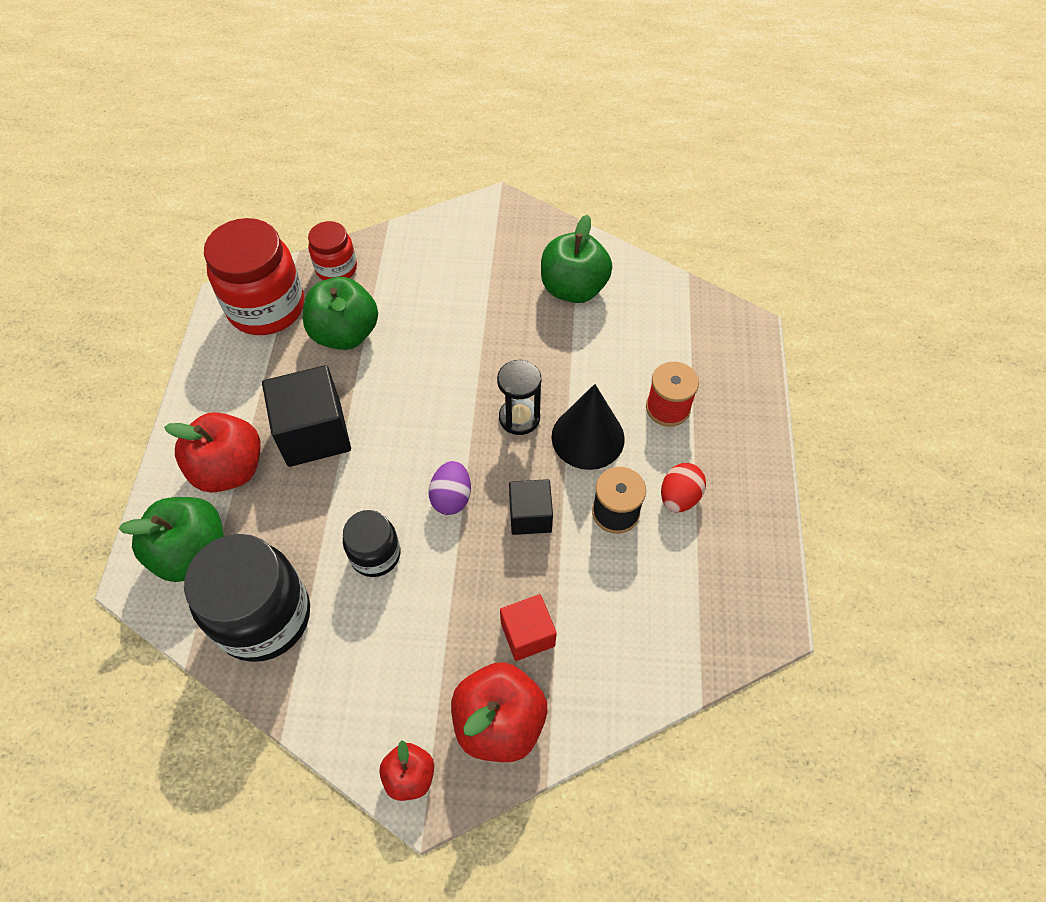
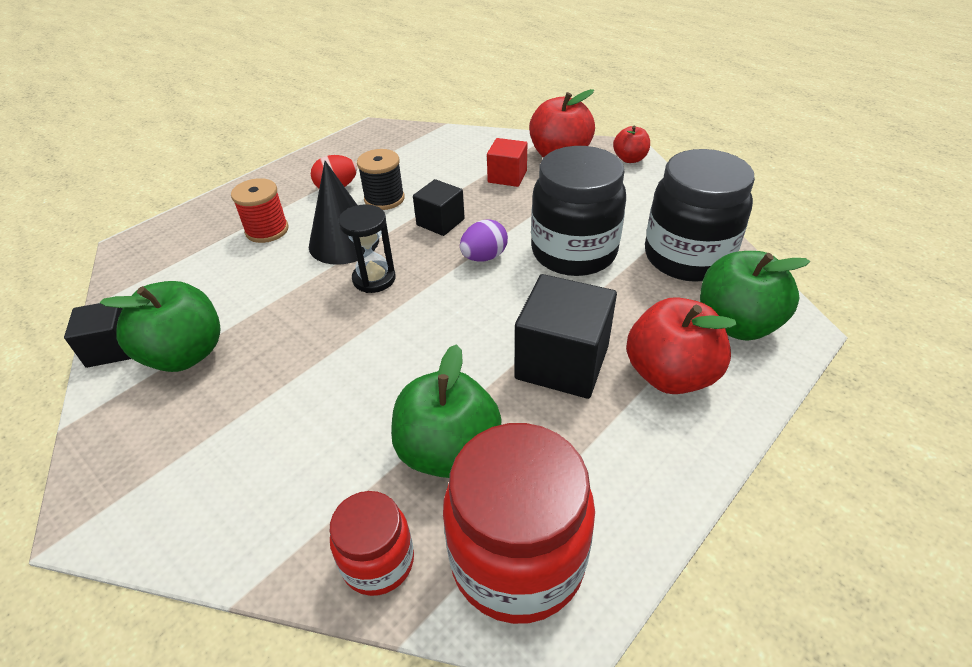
camera: 140 degrees left, 15 degrees down
(375, 554) = (573, 252): black jar -> black jar, size x1.82
(624, 264) = (112, 348): none -> black cube

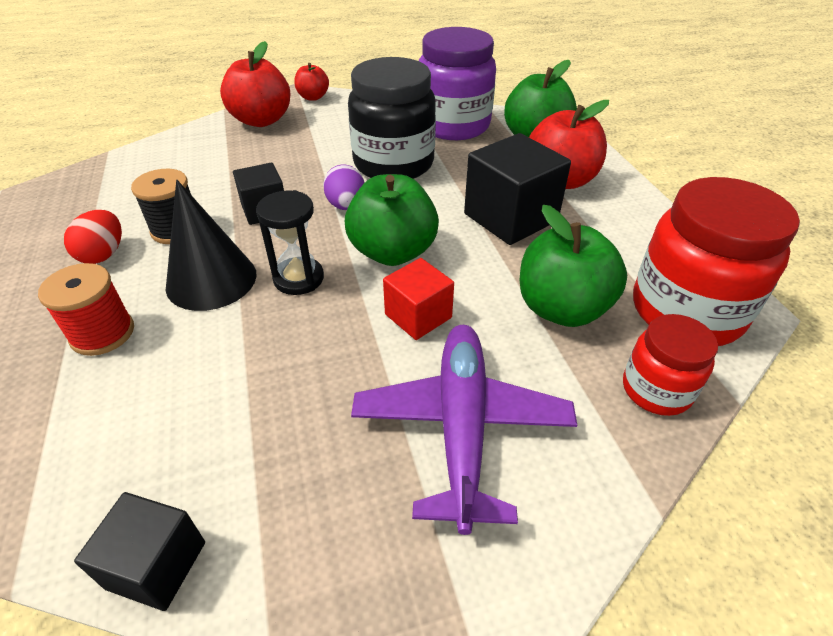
camera: 60 degrees left, 0 degrees up
(185, 354) = (257, 474): green apple -> green apple (393, 252)
(269, 437) = (461, 426): none -> purple plane
(507, 176) = (250, 153): red cube -> red cube (418, 316)
(687, 257) = (453, 126): black jar -> purple jar

